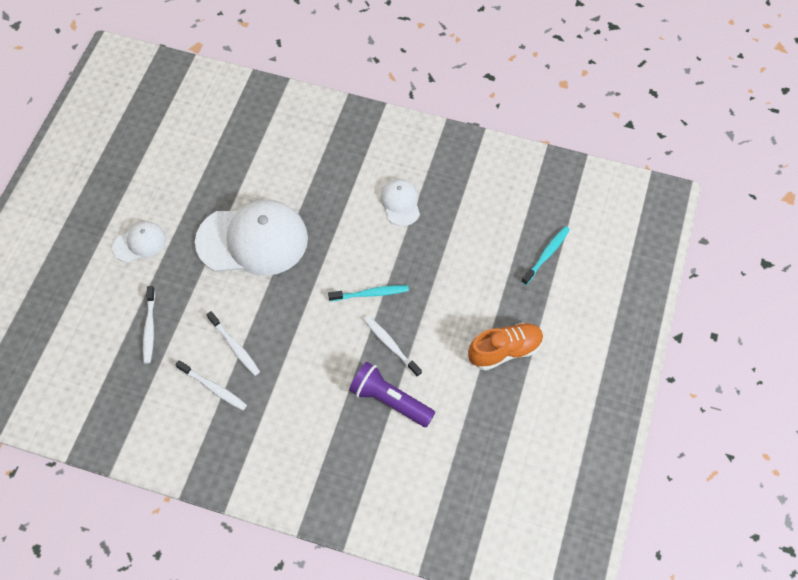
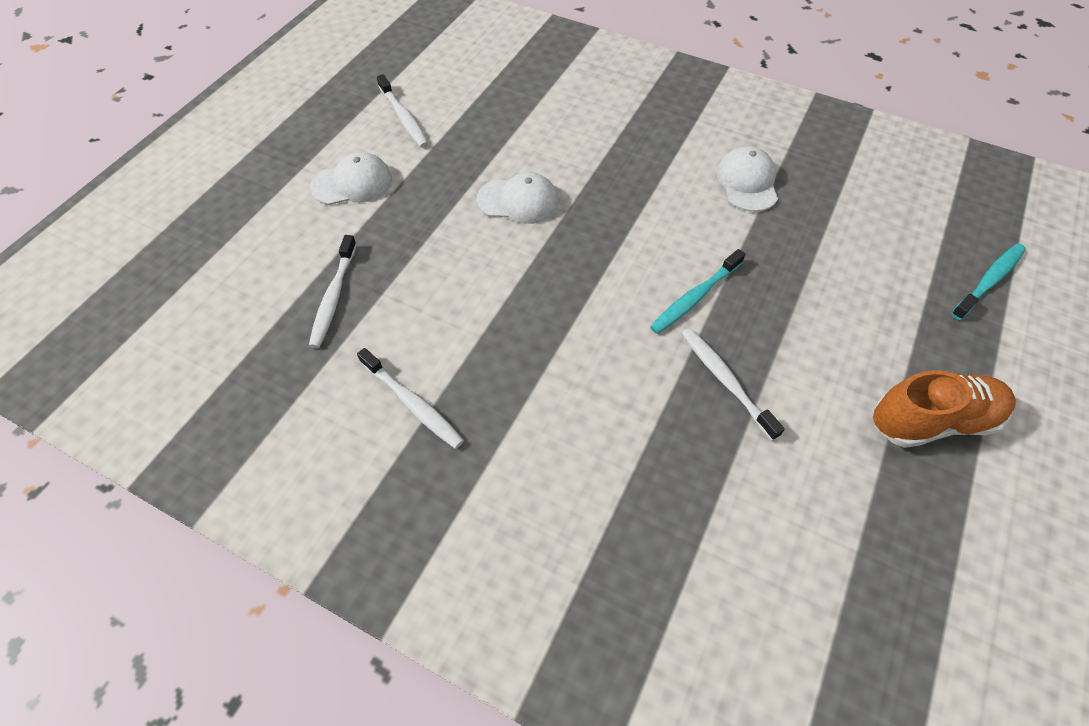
camera: 10 degrees right, 5 degrees down
(234, 347) = (462, 344): white toothbrush -> white toothbrush (404, 117)
(253, 240) = (518, 201): white cap -> white cap, size x0.48
(370, 294) = (695, 297): turquoise toothbrush -> turquoise toothbrush turned 135 degrees clockwise
(389, 400) = (720, 474): purple flashlight -> none

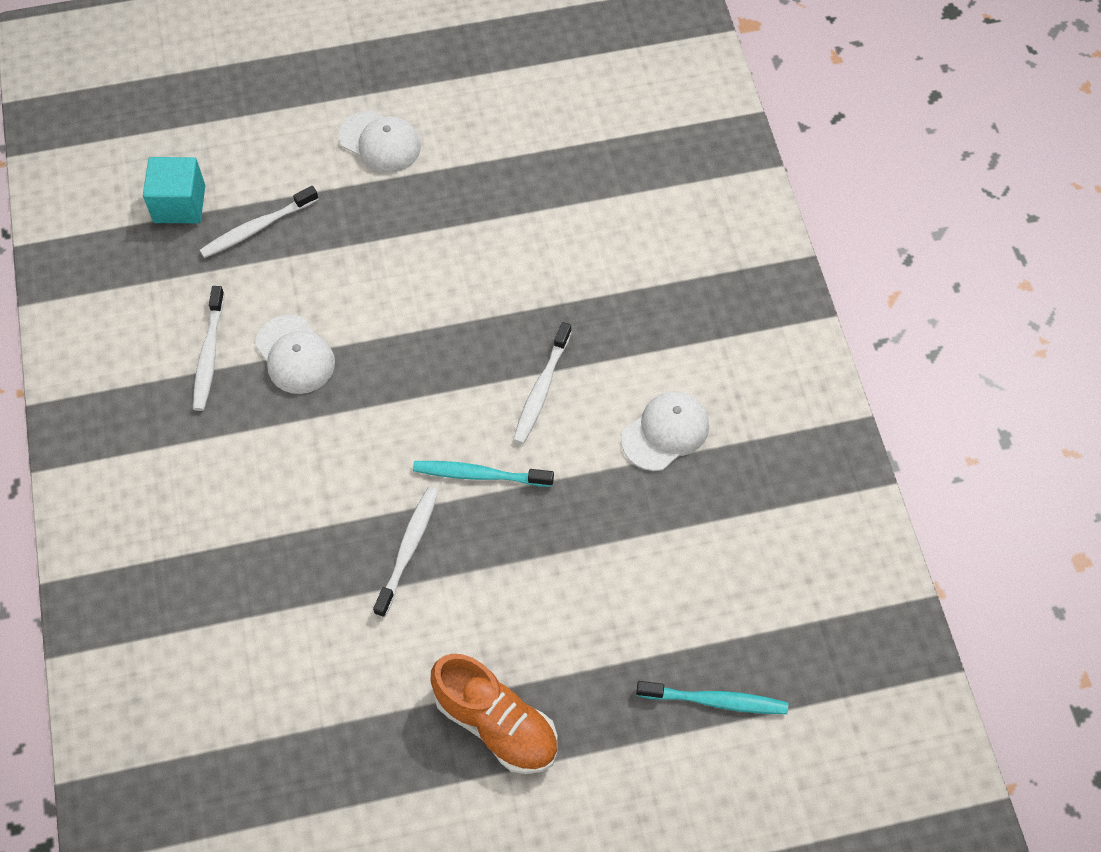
camera: 50 degrees right, 5 degrees up
(248, 333) = (179, 204): none -> turquoise cube
(404, 117) = (491, 113): white toothbrush -> white toothbrush (541, 389)
(518, 201) = (471, 272): white cap -> white cap (295, 355)

